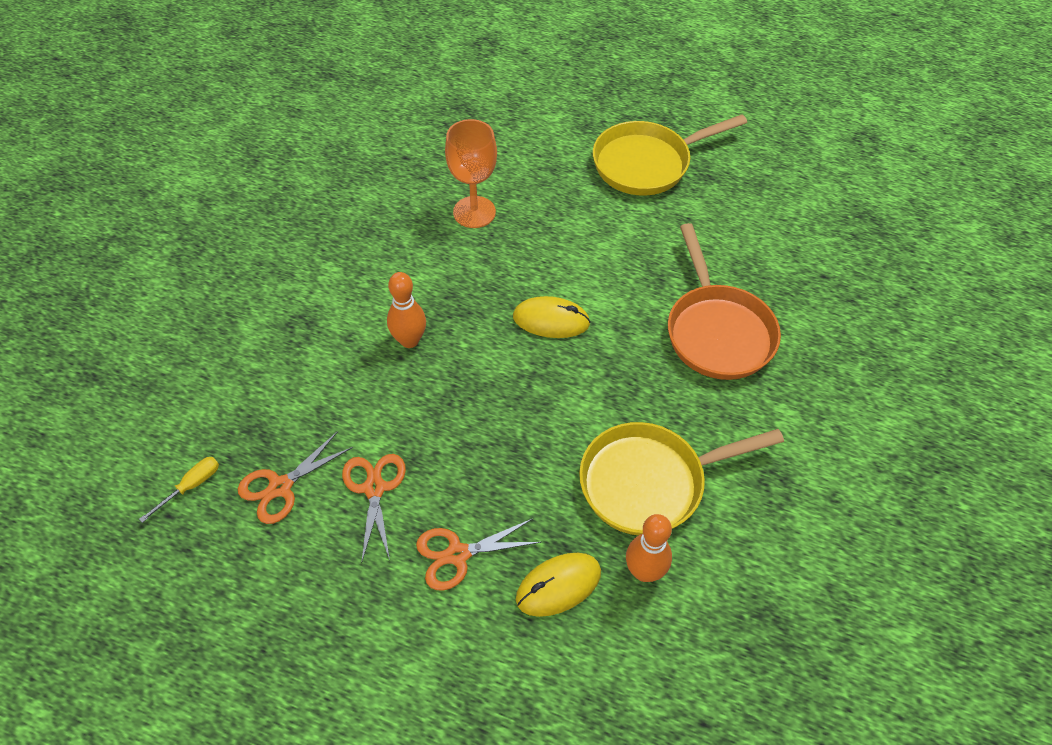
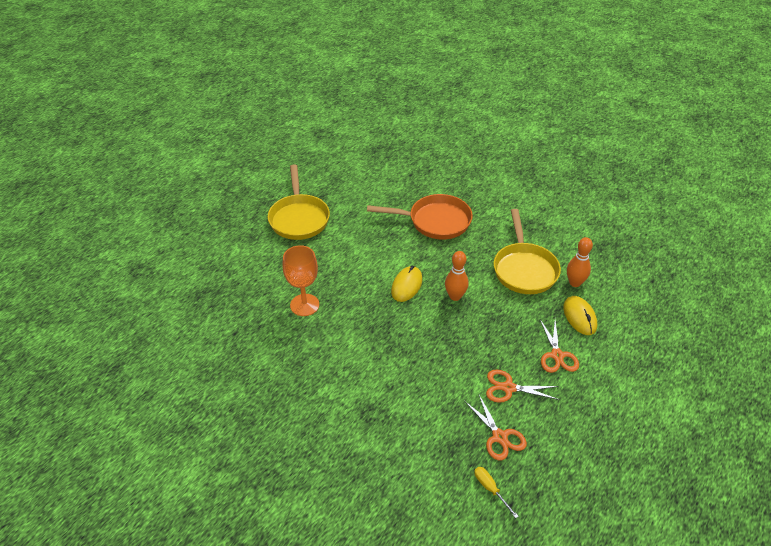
camera: 75 degrees left, 10 degrees down
(409, 340) = (402, 355): orange bowling pin -> orange bowling pin (455, 296)

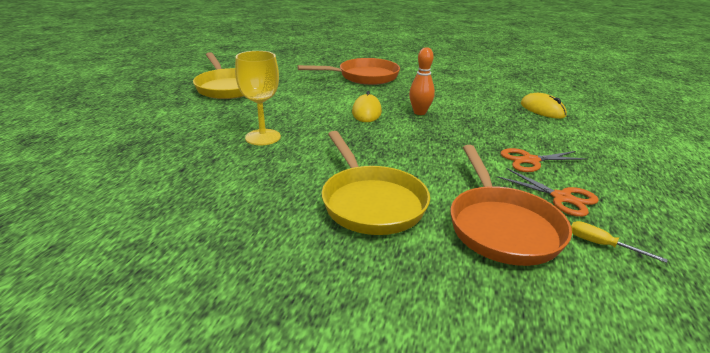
camera: 20 degrees left, 15 degrees down
(304, 305) = (263, 137): orange goblet -> yellow goblet
(431, 453) = (502, 226): none -> orange pan
(524, 269) = (466, 91): yellow pan -> yellow pan (371, 202)
(557, 355) = (550, 133): orange scissors -> none
(575, 283) = (516, 93): orange bowling pin -> none

